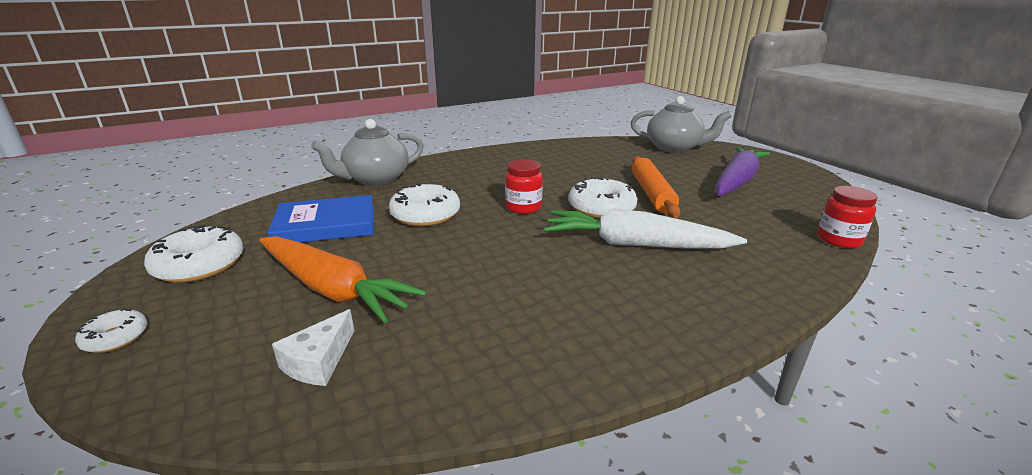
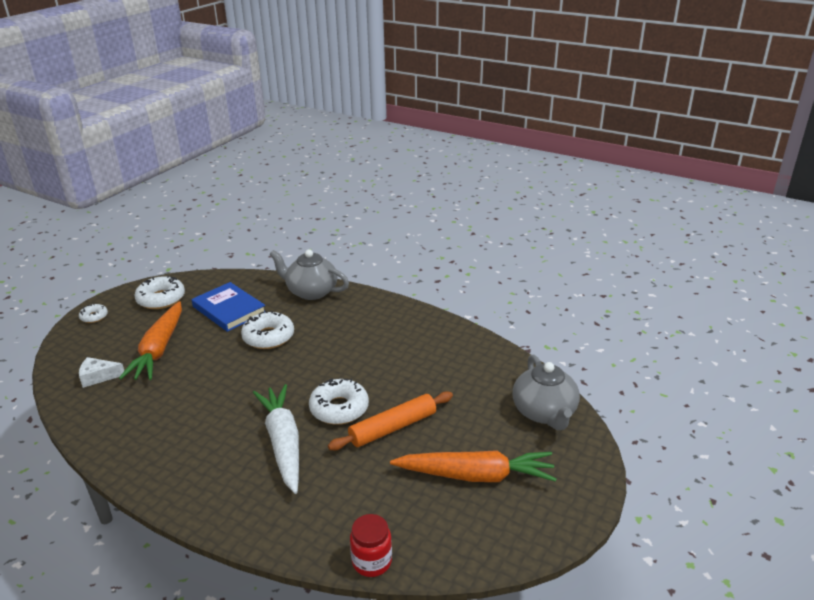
camera: 60 degrees right, 5 degrees up
(523, 207) = (311, 371): red jar -> none
(737, 181) = (476, 475): purple carrot -> orange carrot

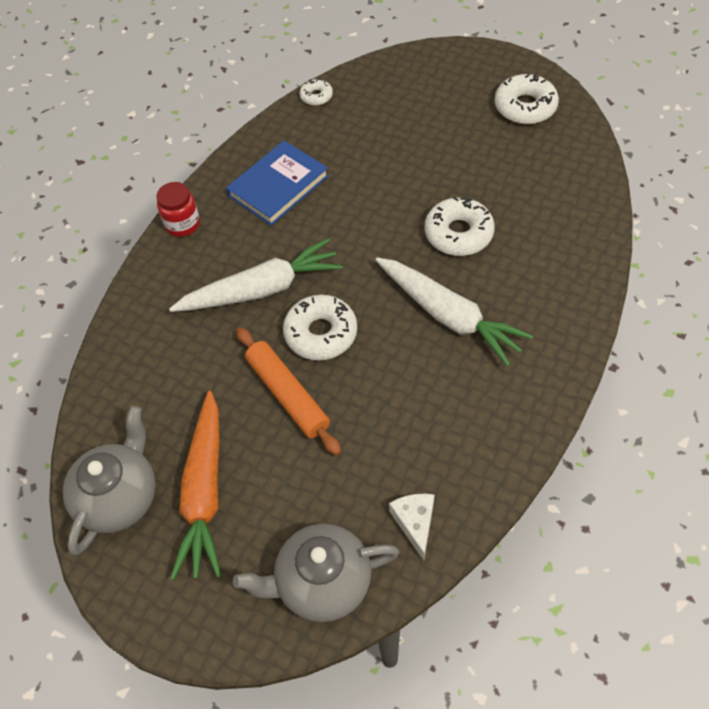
camera: 90 degrees right, 25 degrees up
(94, 317) = (475, 61): white donut -> white donut (316, 96)
(98, 377) = (364, 103): white cheese -> white cheese (415, 523)
(159, 349) = (418, 137): orange carrot -> none
(229, 309) = (514, 179): blue book -> blue book (278, 186)
(311, 291) = (578, 259): grey teapot -> grey teapot (119, 497)
(341, 346) = (449, 316): none -> white carrot
(372, 561) = (93, 396): red jar -> red jar (182, 224)

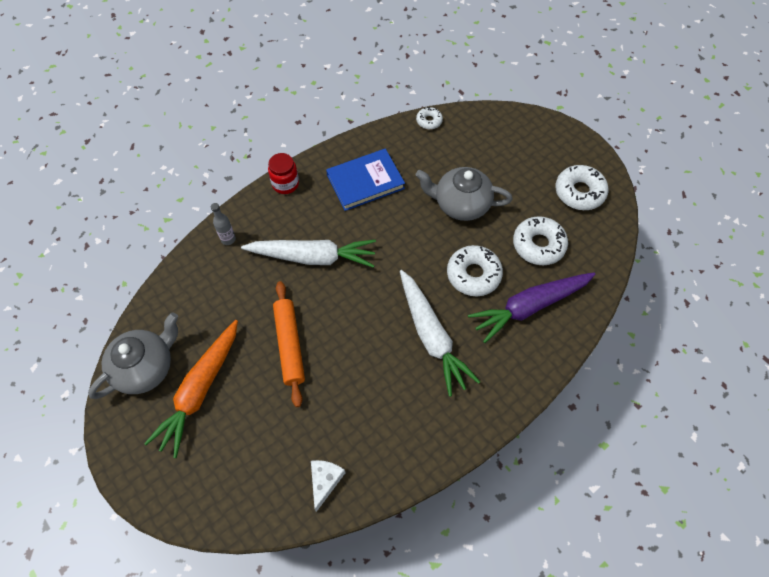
camera: 20 degrees right, 5 degrees up
(145, 311) = (228, 239): none -> grey bottle
(321, 333) = (335, 309): white donut -> white donut (538, 245)
(322, 582) = (241, 493): grey teapot -> grey teapot (461, 204)
(539, 242) = (529, 307): none -> purple carrot

